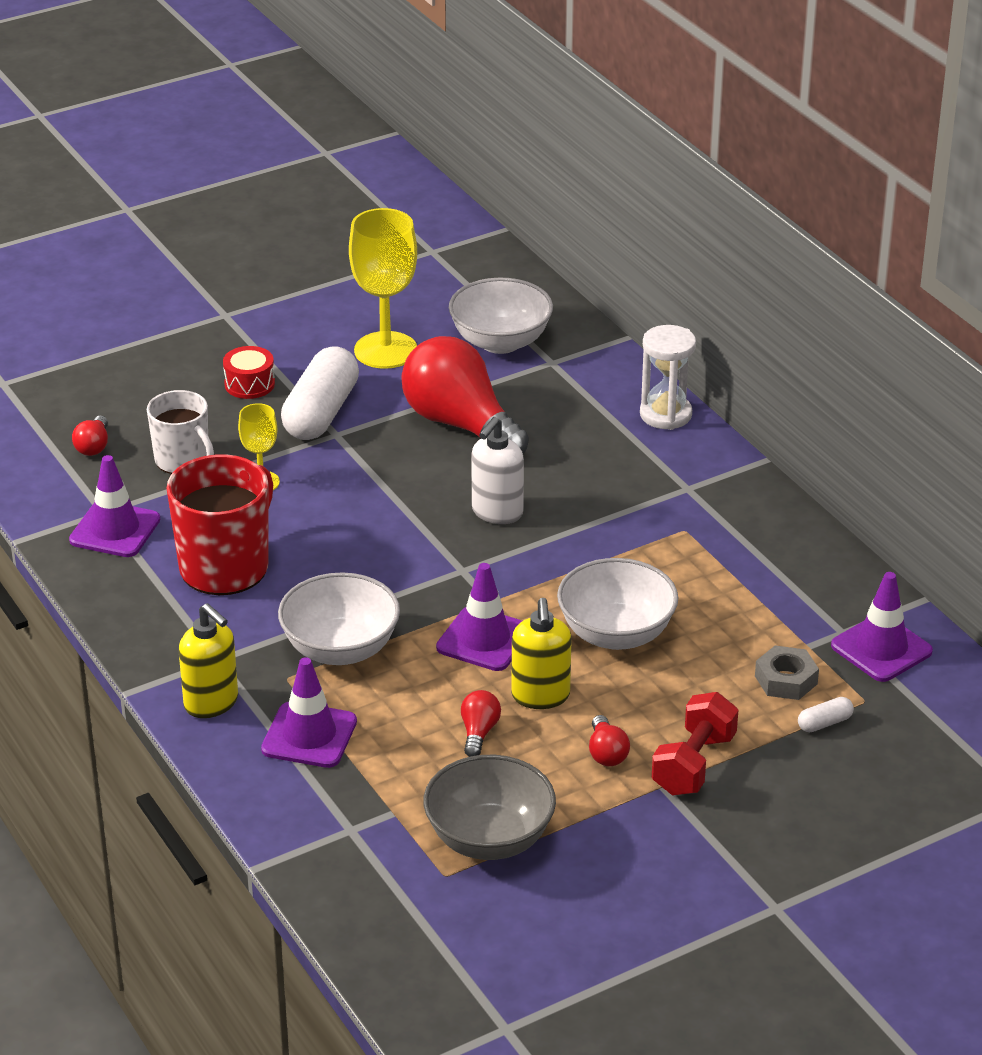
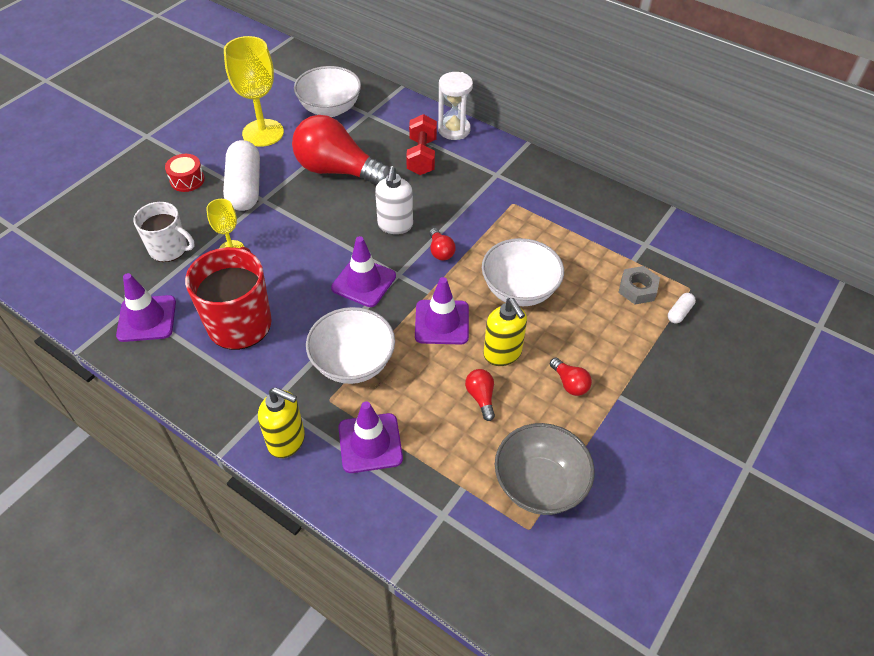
camera: 25 degrees left, 15 degrees up
(93, 446) = (100, 257): red light bulb -> red light bulb (440, 251)
(694, 764) = (626, 372): red dumbbell -> red dumbbell (422, 156)
(881, 648) = (674, 248): purple traffic cone -> purple traffic cone (363, 282)

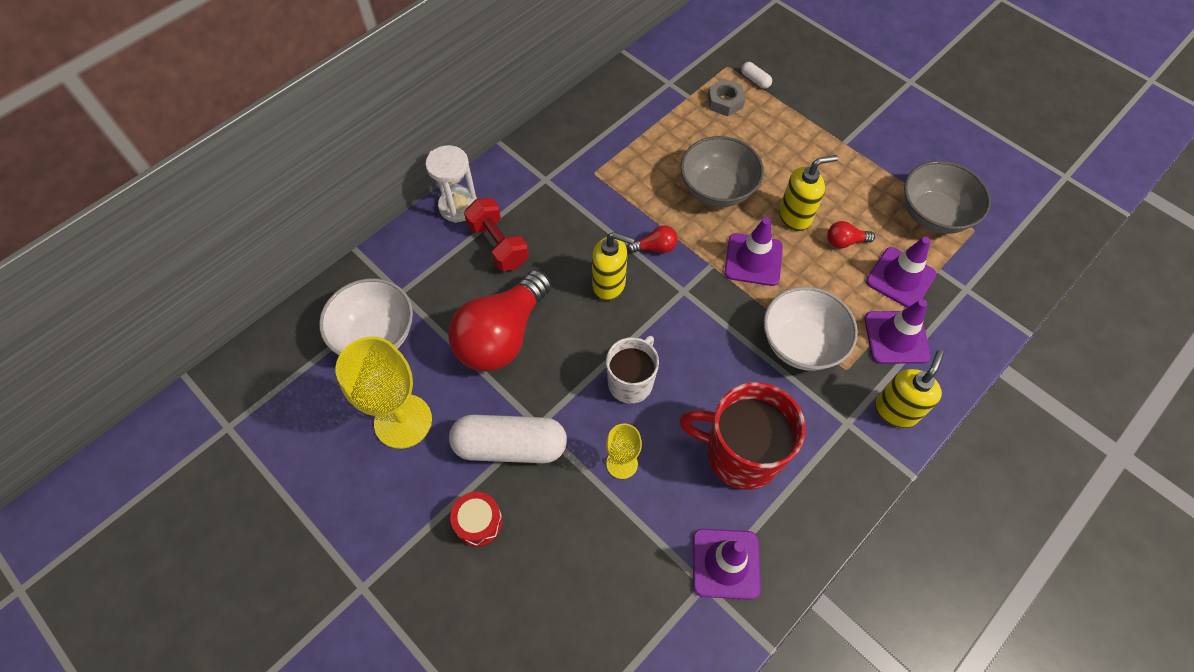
camera: 80 degrees left, 10 degrees up
(169, 249) = (609, 541): white mug -> white mug (631, 382)
(363, 282) = (691, 324): purple traffic cone -> purple traffic cone (900, 278)
(395, 225) = (609, 285): white soap dispenser -> yellow soap dispenser
(422, 156) = (498, 244): red dumbbell -> red dumbbell turned 45 degrees clockwise
(519, 290) = (717, 189): white bowl -> grey bowl
(569, 383) = (830, 173): red light bulb -> none

